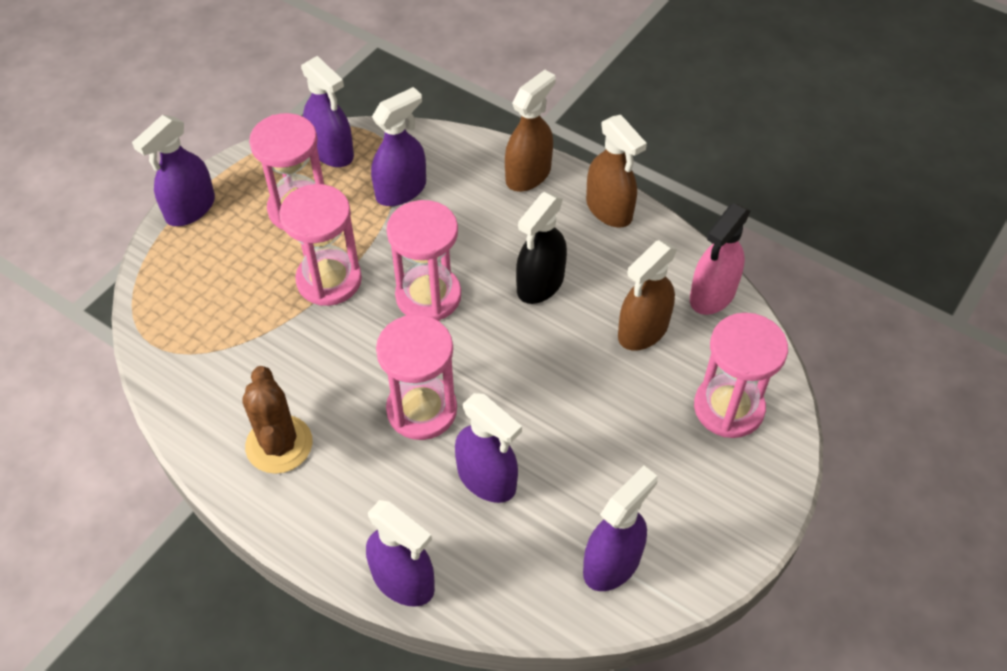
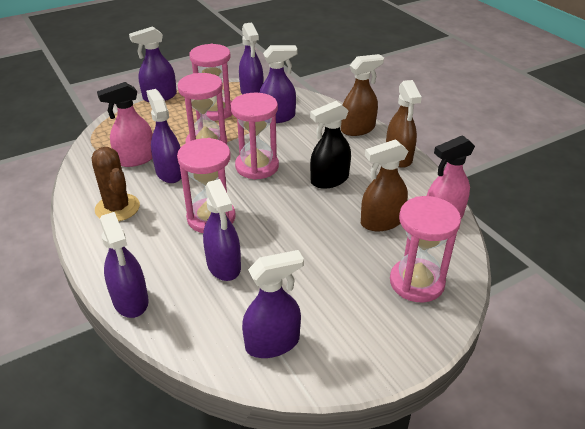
camera: 25 degrees right, 15 degrees down
(242, 347) = (135, 159): none -> pink spray bottle
(279, 444) = (117, 208): brown cactus -> brown cactus turned 45 degrees counterclockwise
(310, 353) = (169, 172): none -> purple spray bottle

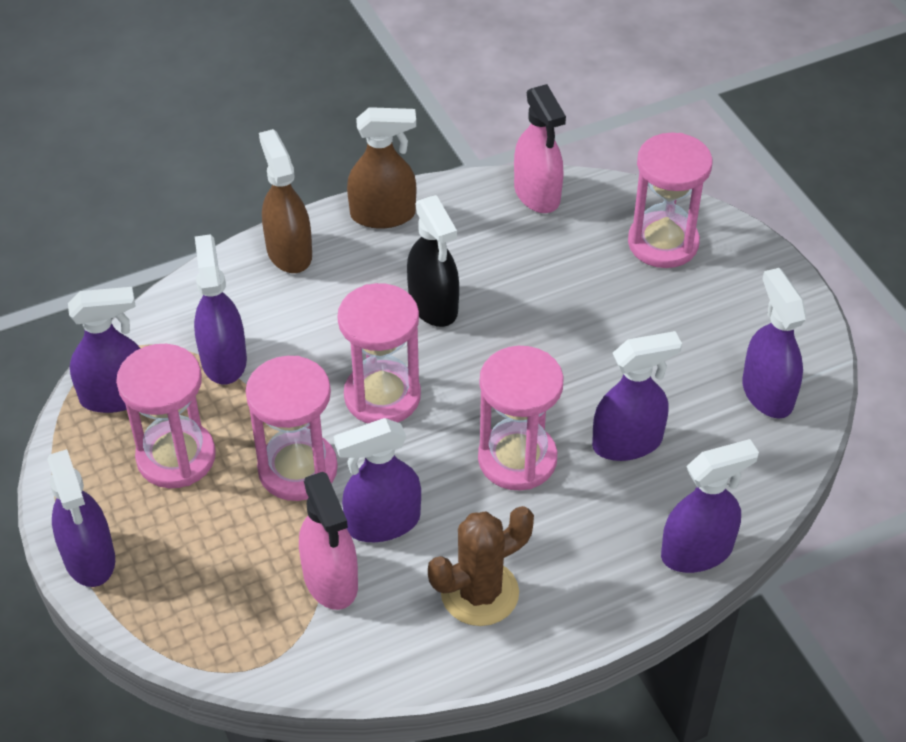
camera: 85 degrees left, 10 degrees up
(381, 222) = (541, 259): brown spray bottle -> none

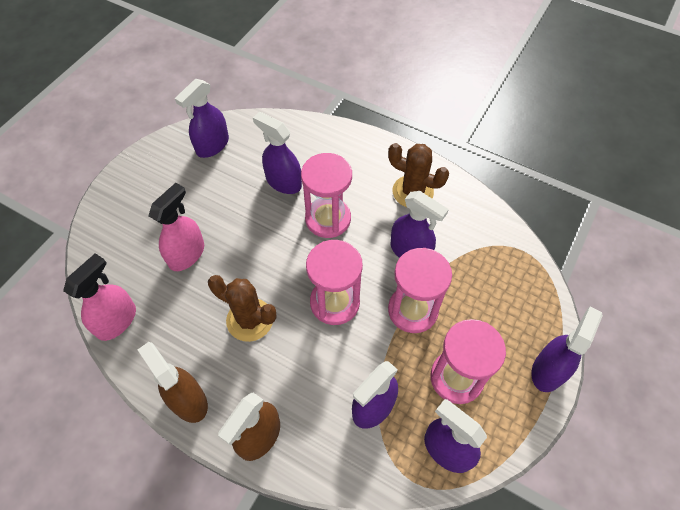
camera: 125 degrees left, 10 degrees up
(330, 580) = (458, 252): pink spray bottle -> pink spray bottle (187, 254)
(433, 305) = (250, 320): black spray bottle -> brown cactus
(663, 243) = (126, 235): pink hourglass -> none
(697, 551) = (325, 130): purple spray bottle -> none

